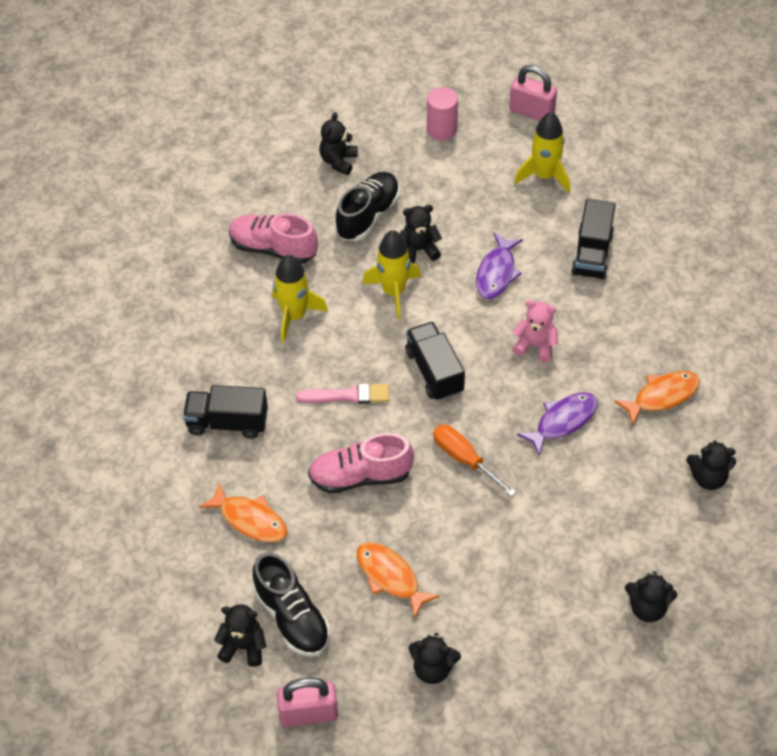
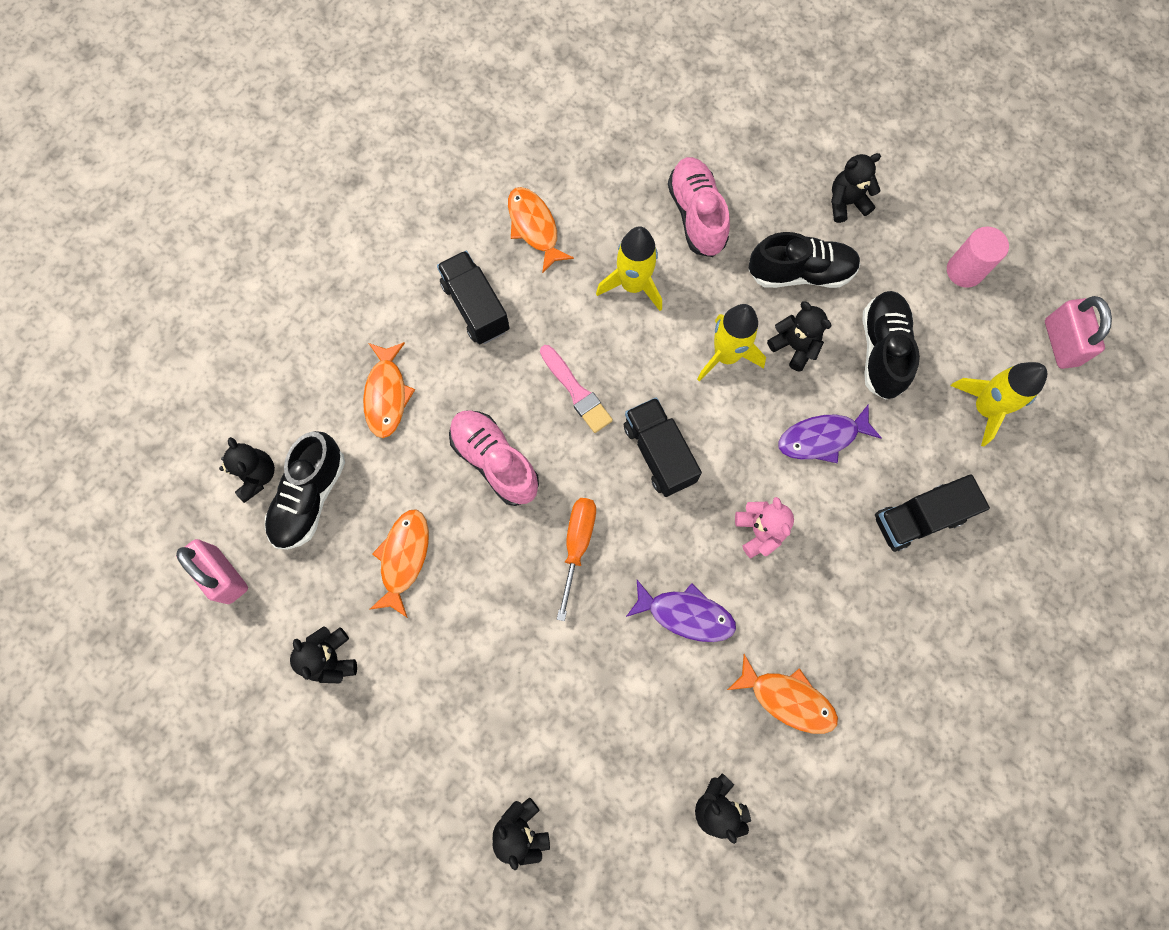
camera: 55 degrees right, 20 degrees up
(195, 350) = (534, 227): none -> orange fish
(434, 371) = (659, 453): black truck -> black truck turned 60 degrees counterclockwise
(461, 205) = (882, 350): none -> black shoe

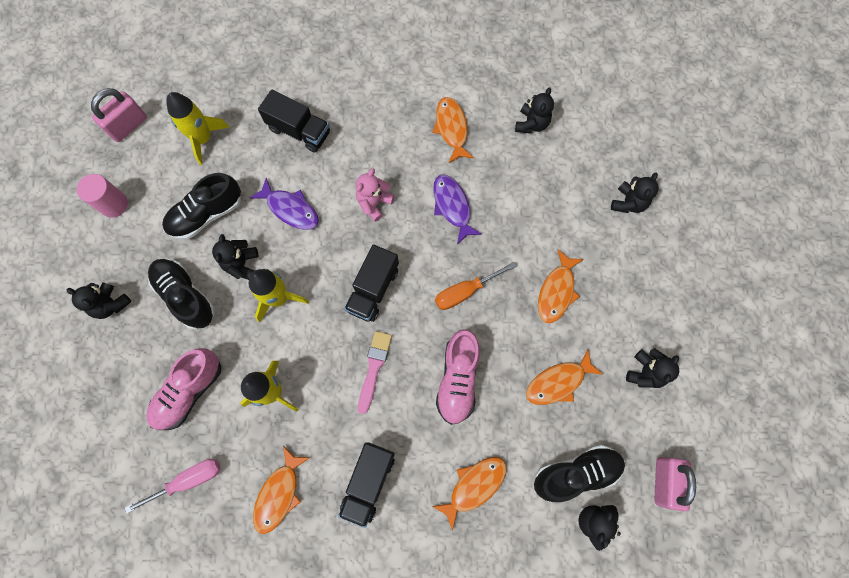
camera: 130 degrees left, 0 degrees up
(494, 644) = (556, 291): none -> orange fish
(613, 164) = (188, 480): none -> pink screwdriver

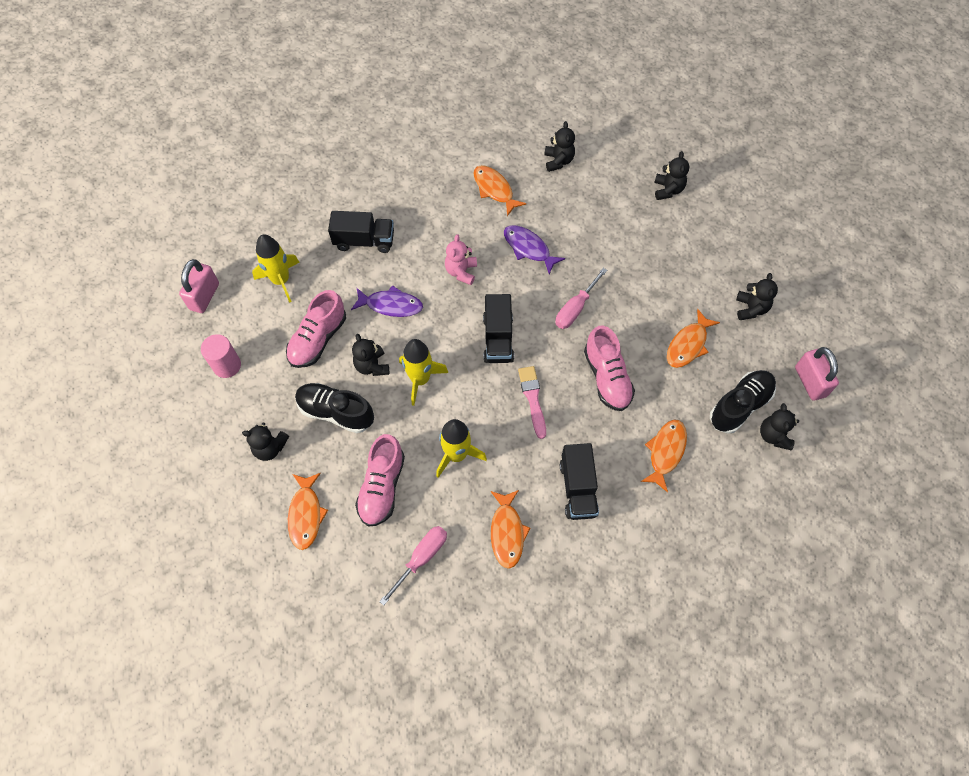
camera: 25 degrees left, 10 degrees down
(206, 214) = (318, 339): black shoe -> pink shoe
(465, 291) = (575, 308): orange screwdriver -> pink screwdriver
(556, 291) = (649, 278): orange fish -> orange fish (306, 514)

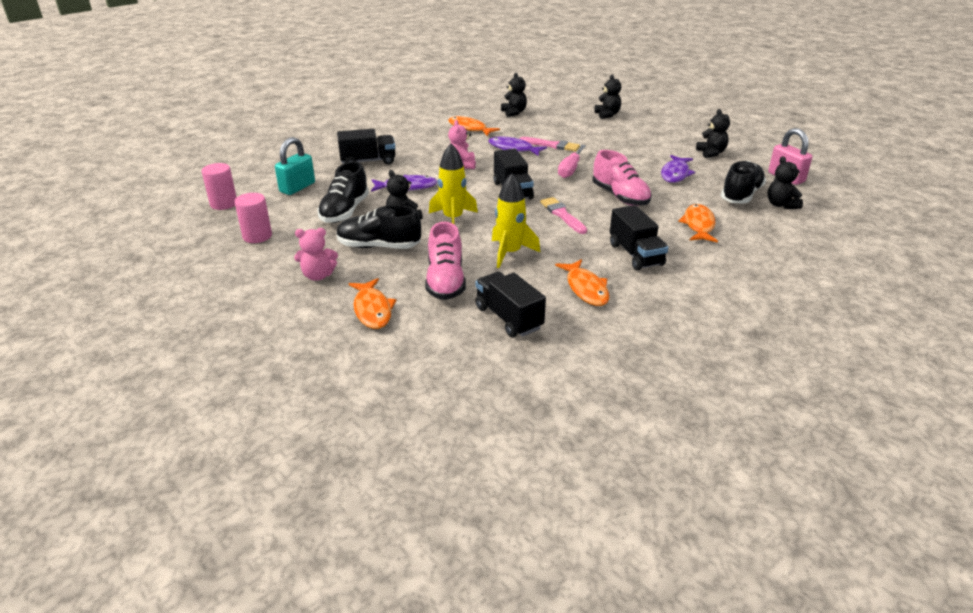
camera: 15 degrees left, 30 degrees down
(204, 296) = (224, 204): pink padlock -> pink cylinder
(270, 448) = (318, 275): black teddy bear -> pink teddy bear
(281, 280) = (297, 187): yellow rocket -> turquoise padlock
(318, 339) = (345, 211): pink shoe -> black shoe
(421, 559) = (508, 318): pink screwdriver -> black truck
(574, 250) = (552, 145): none -> pink brush
(688, 344) = (675, 174): orange fish -> purple fish

